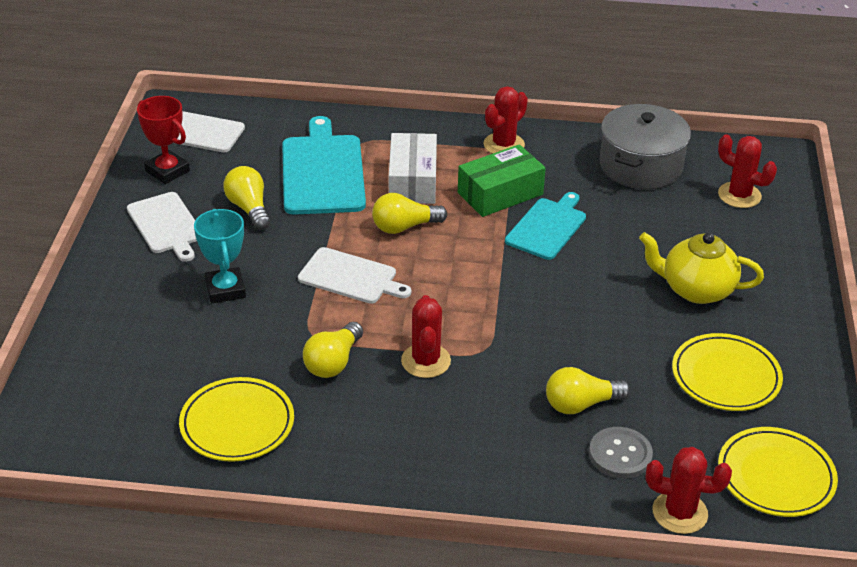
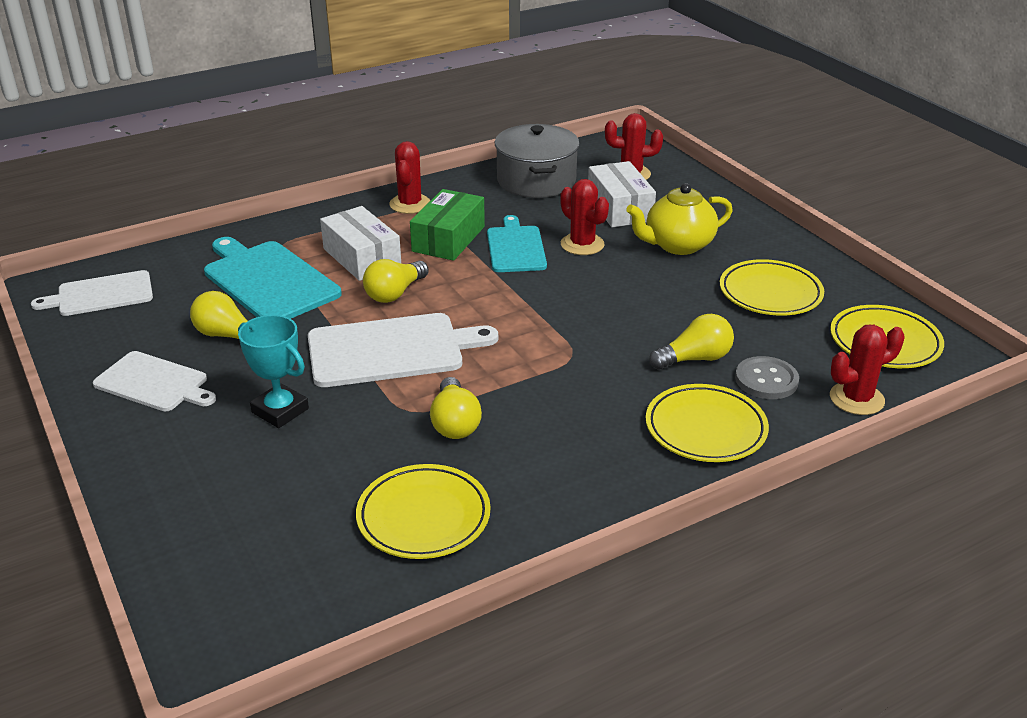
camera: 35 degrees left, 5 degrees down
(167, 171) = (104, 338): red trophy -> none
(351, 277) = (391, 350): white cutting board -> white cutting board, size x1.54
(426, 361) = (534, 385): red cactus -> red cactus (582, 244)
(517, 468) = (705, 428): none -> yellow plate
(581, 404) = (694, 359): yellow light bulb -> yellow light bulb turned 150 degrees counterclockwise
(686, 227) = (620, 208): none -> white box

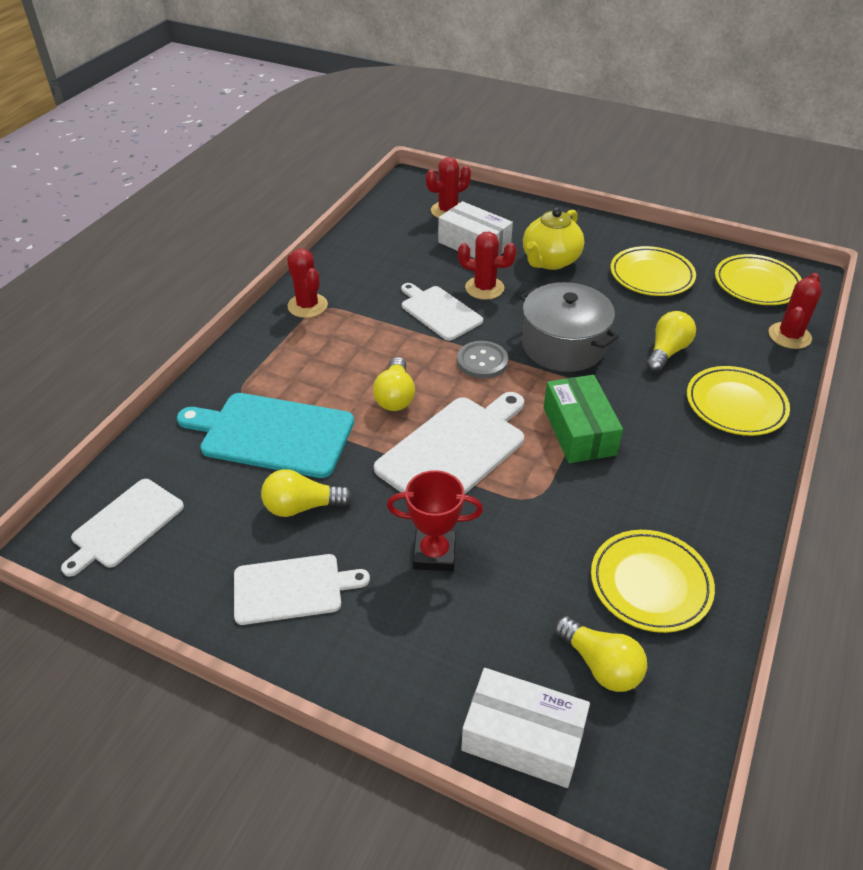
camera: 35 degrees left, 10 degrees up
(280, 410) = (434, 554): turquoise trophy -> red trophy
(362, 257) = (328, 374): white box -> white box (523, 737)
(448, 239) = (378, 326): green box -> green box (579, 431)
(455, 423) = (576, 490): yellow light bulb -> yellow light bulb (600, 664)
(516, 247) = (439, 311): turquoise cutting board -> white cutting board
(536, 180) = (384, 243): grey pot -> grey pot (563, 345)
(766, 380) = (726, 347): grey button -> grey button (482, 361)

